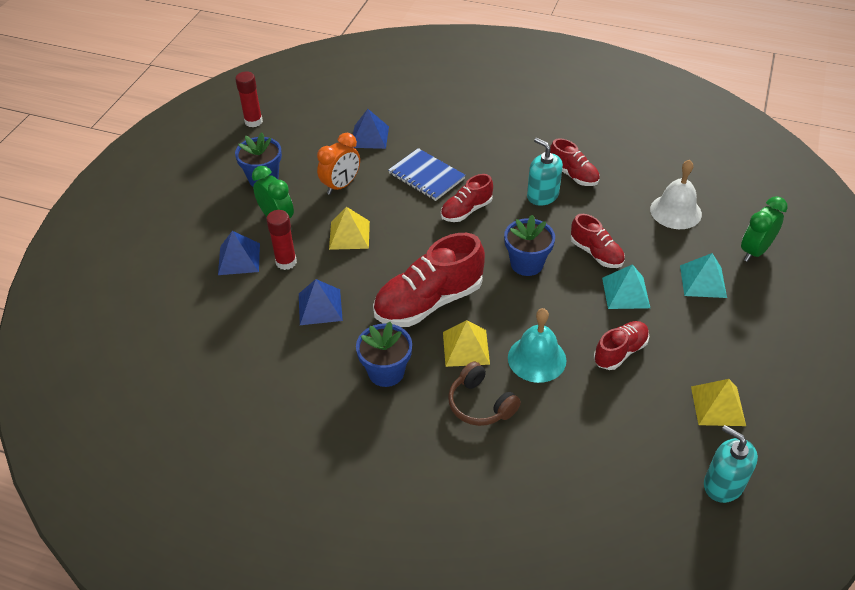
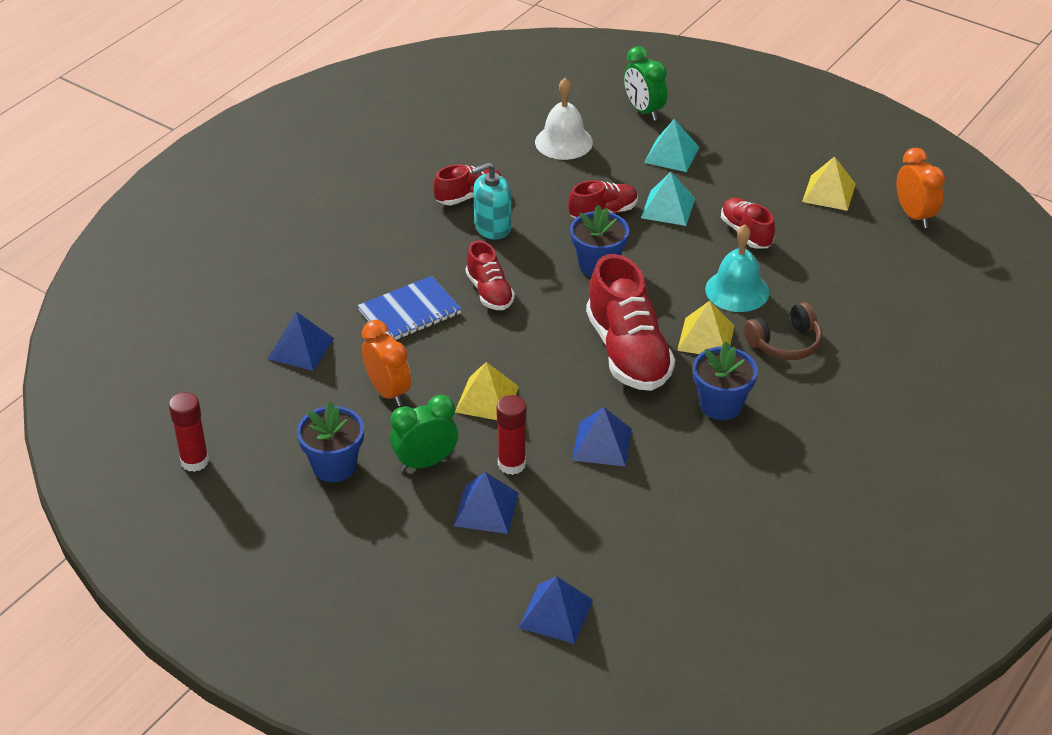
camera: 75 degrees left, 5 degrees down
(146, 316) = (556, 613): none -> blue pyramid
(723, 484) = (914, 216): turquoise soap dispenser -> orange clock

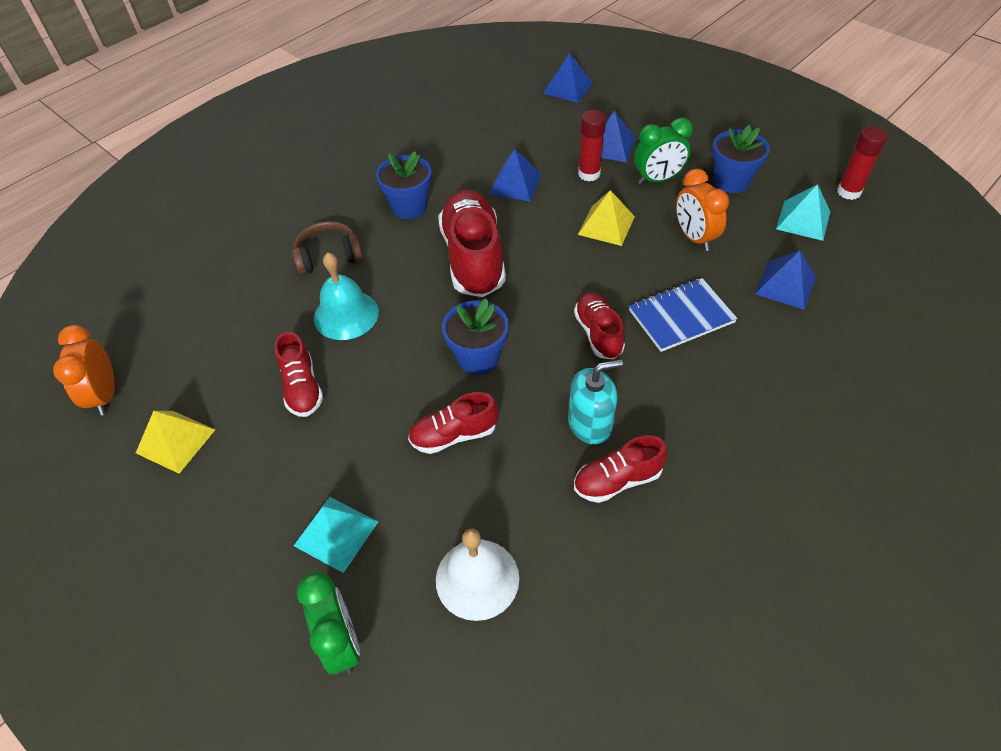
camera: 170 degrees left, 10 degrees up
(668, 208) = (375, 435): turquoise pyramid -> turquoise pyramid (803, 220)
(706, 337) = (397, 267): yellow pyramid -> none

